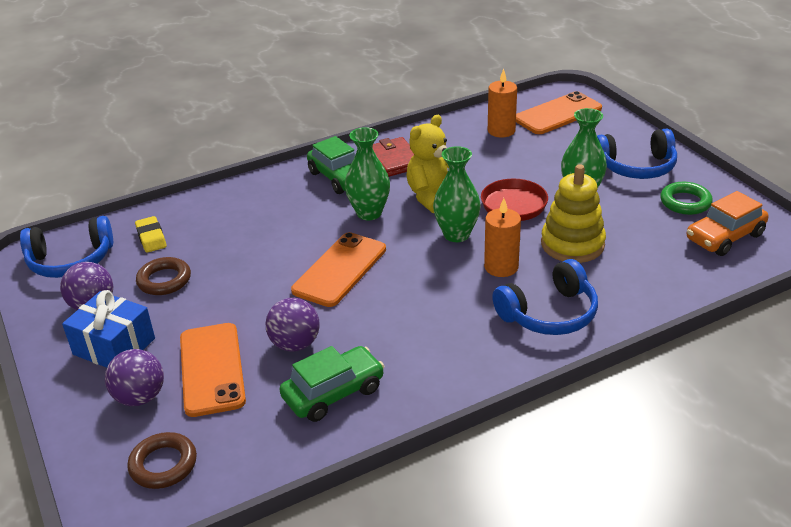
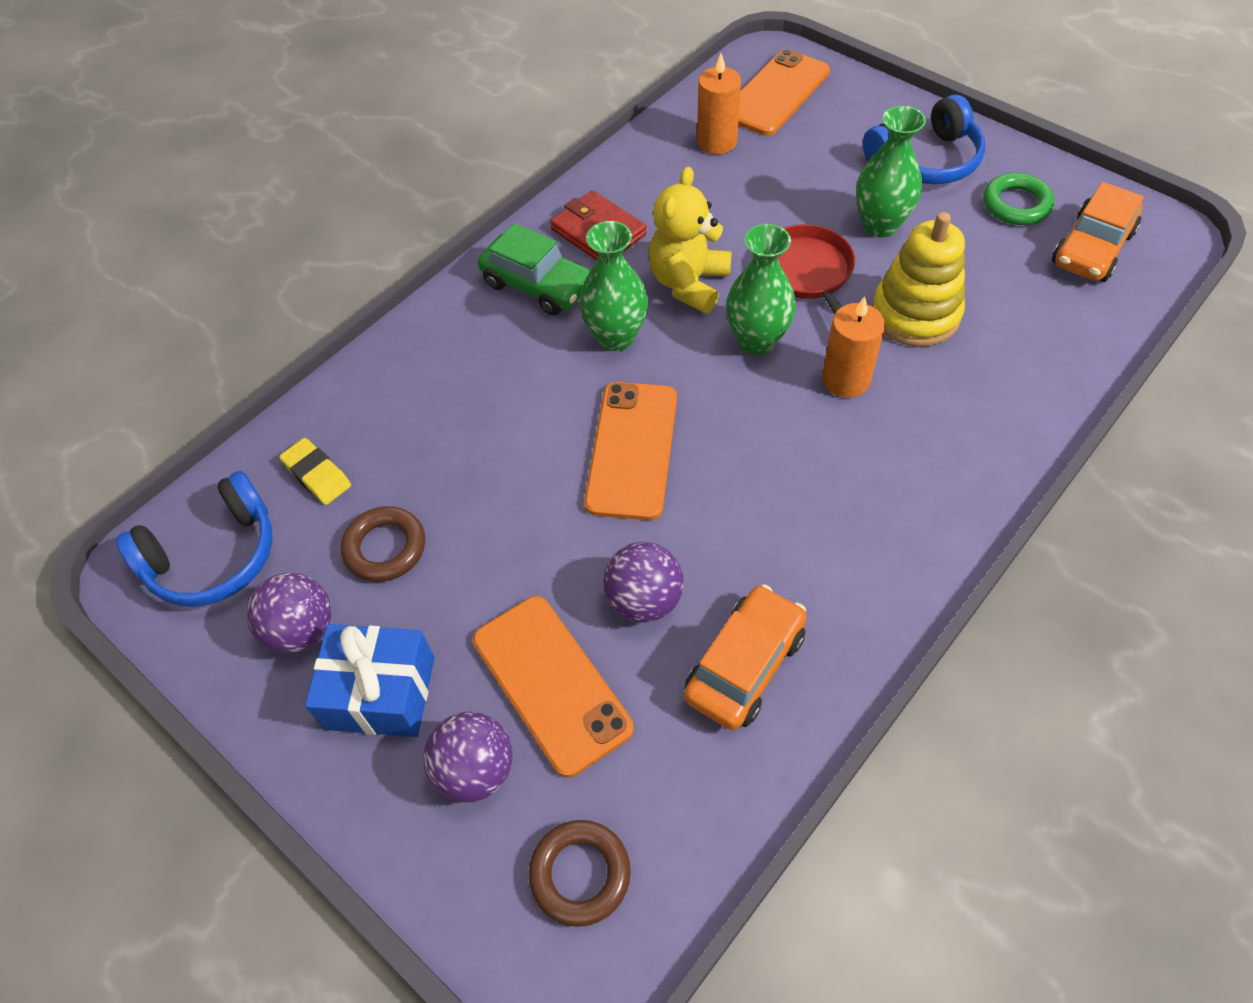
camera: 20 degrees left, 20 degrees up
(333, 393) = (745, 665): green car -> orange car
(549, 314) = (949, 439): blue headphones -> none

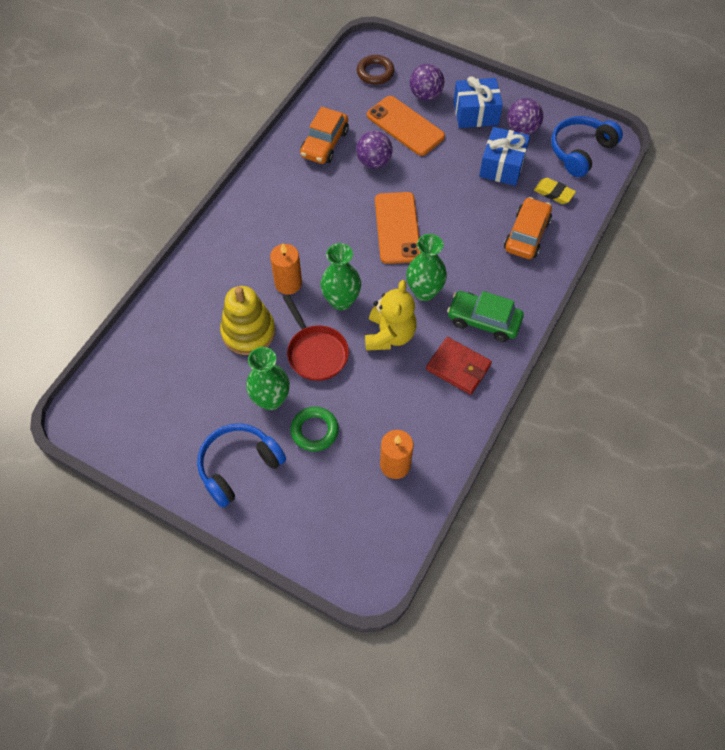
camera: 165 degrees right, 5 degrees up
(385, 548) = (502, 166): brown ring -> blue gift
(776, 93) = (357, 528): orange phone -> none
(1016, 204) = (177, 431): green ring -> green ring (314, 431)
(1091, 249) = (133, 398): orange car -> orange car (527, 235)

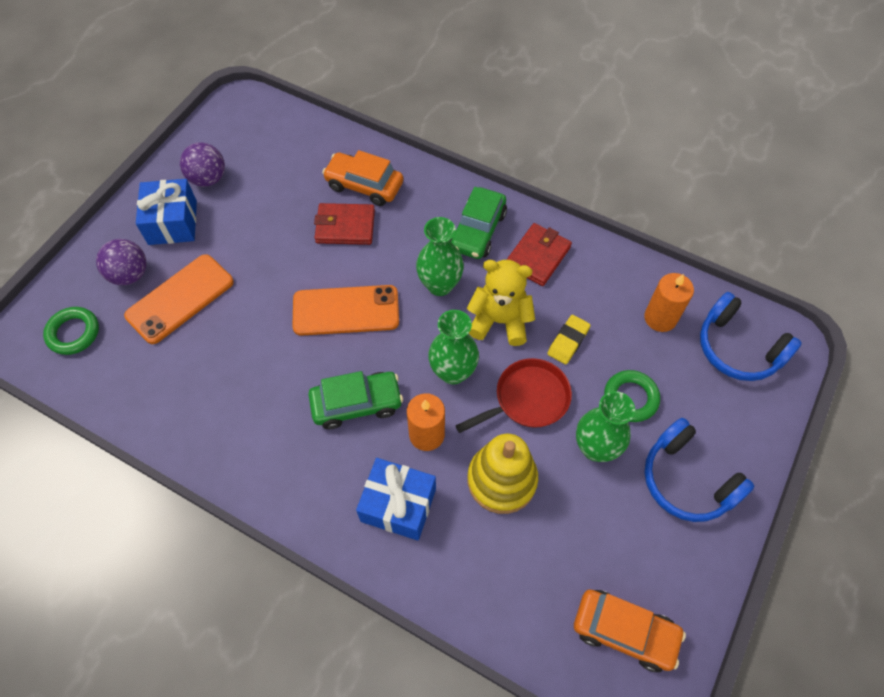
camera: 90 degrees left, 0 degrees up
(315, 238) = (357, 404): none -> green car
(324, 144) = (194, 396): orange car -> orange car (624, 632)
(374, 162) = (236, 335): purple ball -> none
(375, 72) = (73, 333): brown ring -> green ring
(480, 223) = (345, 226): none -> red wallet
(502, 166) = (262, 201): blue gift -> blue gift (398, 505)
(554, 193) = (307, 157): yellow eraser -> yellow eraser (568, 341)
(580, 151) = (250, 129): blue headphones -> blue headphones (738, 348)

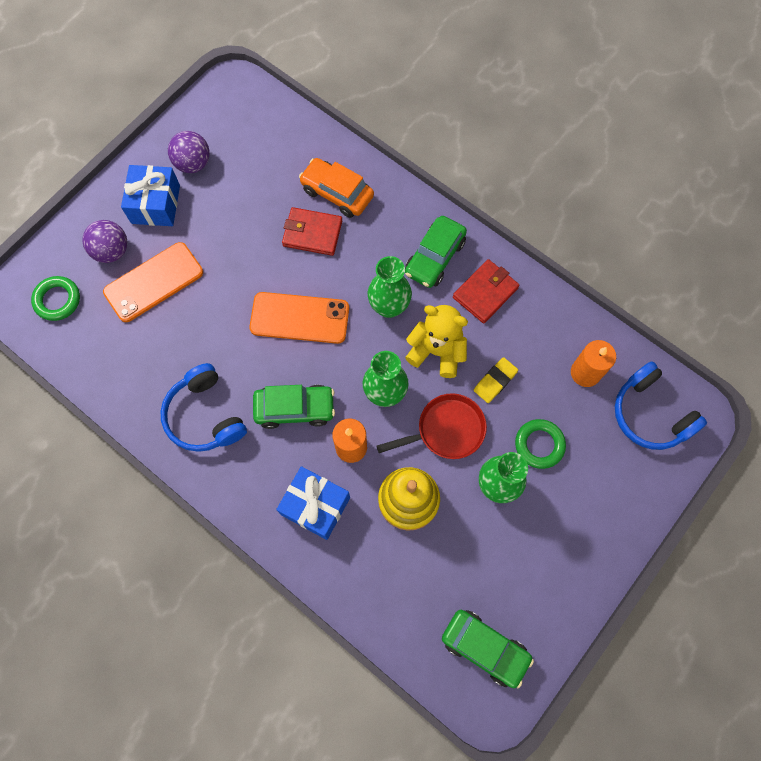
camera: 10 degrees right, 10 degrees up
(624, 632) = (484, 648): orange car -> green car
(687, 480) = (571, 528): blue headphones -> blue headphones (204, 416)

